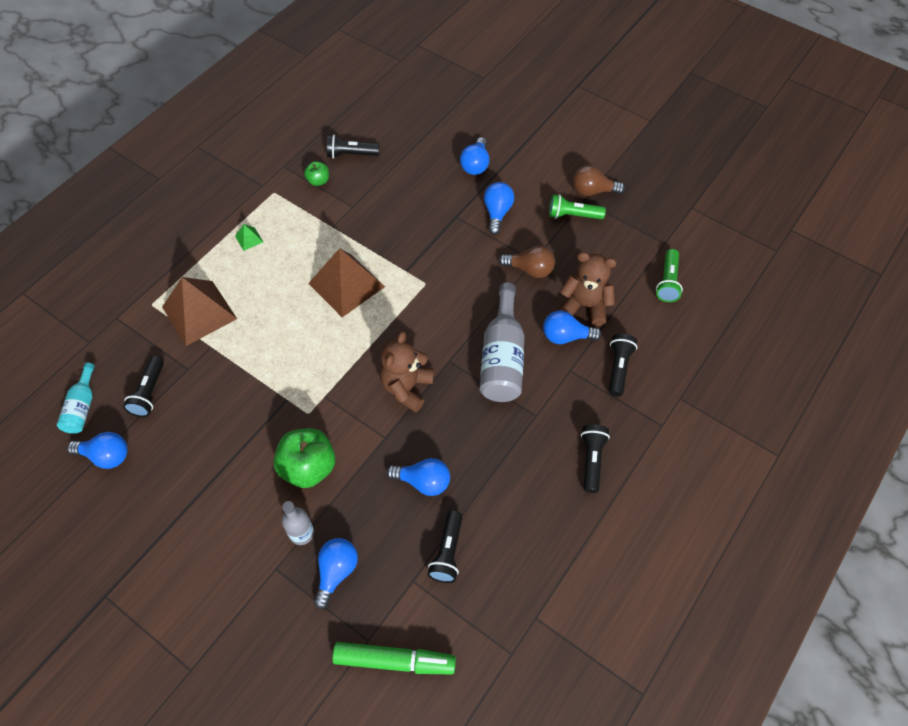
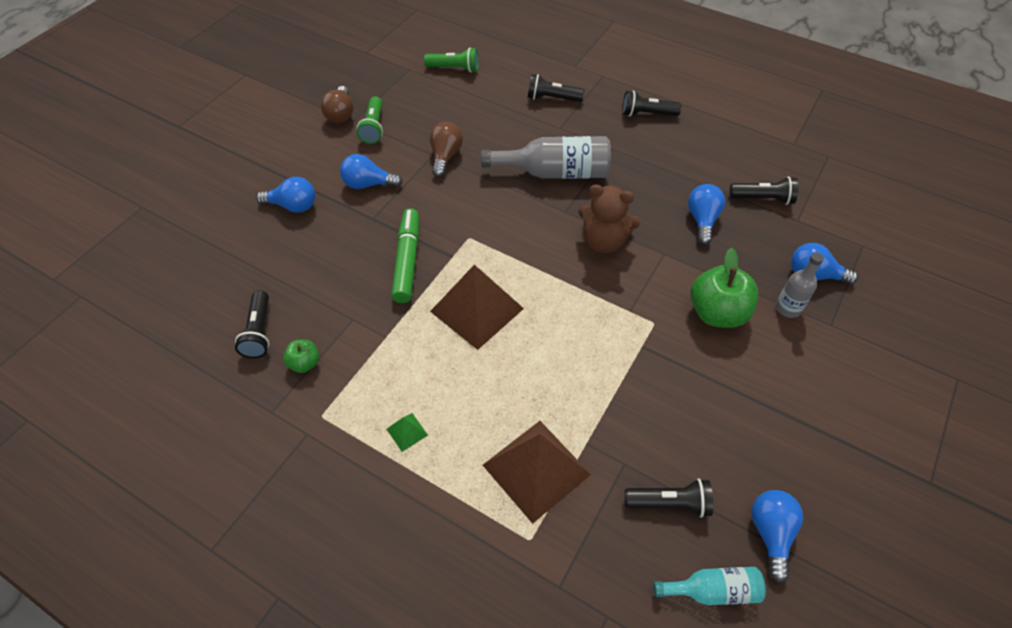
camera: 95 degrees left, 5 degrees down
(394, 660) = (870, 226): green marker -> green marker (407, 261)
(566, 336) = (523, 130): blue light bulb -> none
(585, 306) = (487, 119): brown teddy bear -> none

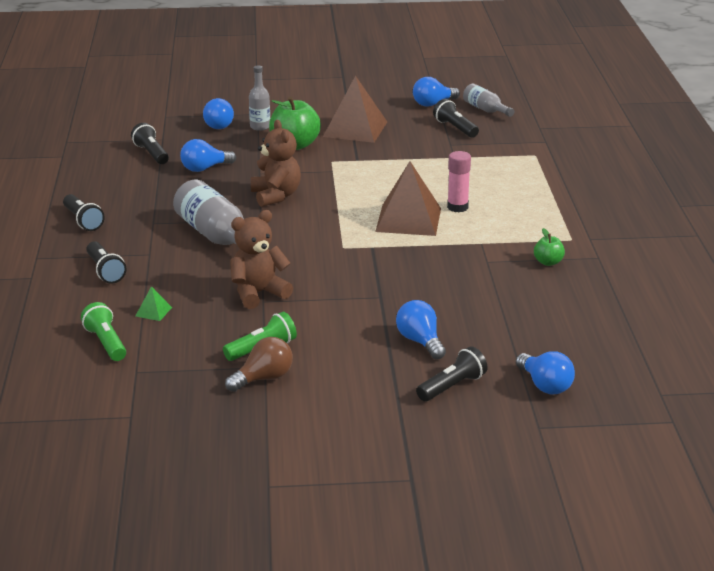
camera: 125 degrees left, 25 degrees down
(259, 332) = (555, 292): black flashlight -> black flashlight (452, 386)
(368, 184) = (343, 316): blue light bulb -> blue light bulb (545, 385)
(407, 261) = (403, 262): green marker -> none
(407, 432) = (534, 208): green pyramid -> green pyramid (153, 311)
(445, 156) = (258, 293): brown light bulb -> brown teddy bear
(467, 364) = (457, 207): none -> pink glue stick
(536, 470) = (493, 165): brown pyramid -> brown pyramid (355, 129)
(712, 590) = (485, 110): turquoise bottle -> grey bottle

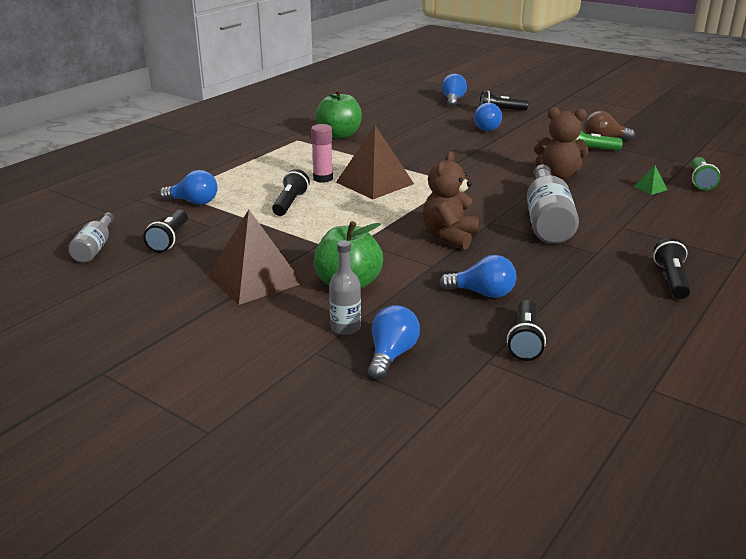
camera: 140 degrees left, 0 degrees up
(105, 271) = (674, 226): black flashlight -> black flashlight (290, 203)
(433, 104) = (117, 277): blue light bulb -> blue light bulb (194, 202)
(548, 262) = (339, 135): green apple -> green apple, size x1.95

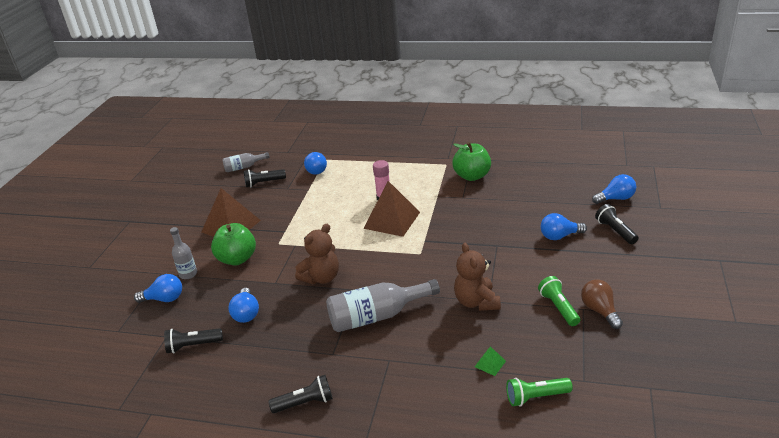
camera: 70 degrees right, 5 degrees up
(290, 203) = (335, 201): black flashlight -> none
(449, 237) = (321, 277): brown teddy bear -> brown teddy bear turned 135 degrees clockwise

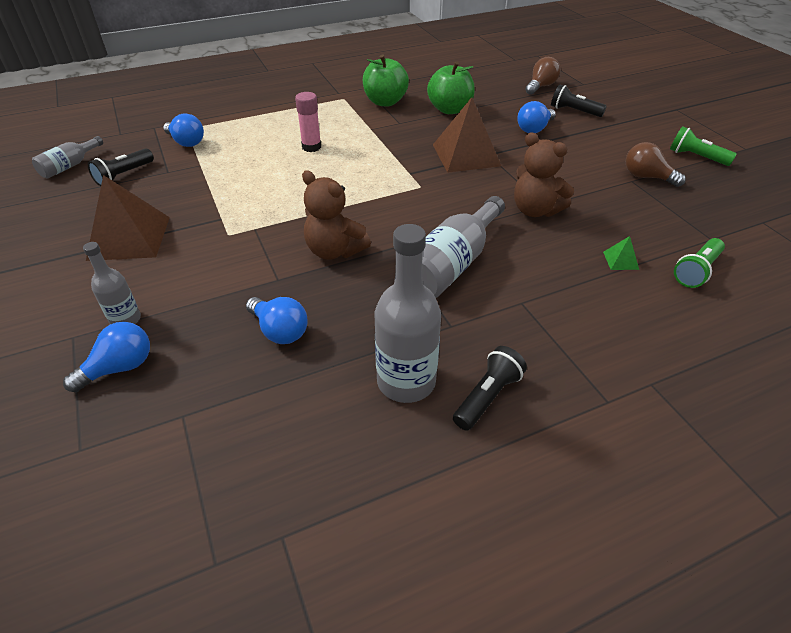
camera: 40 degrees left, 10 degrees up
(193, 346) = (244, 407): black flashlight -> none
(237, 259) = (186, 272): green apple -> green apple (450, 109)
(275, 372) = (406, 381): none -> grey bottle
(321, 277) = (334, 251): brown teddy bear -> brown teddy bear turned 120 degrees clockwise
(391, 220) = (348, 165): brown pyramid -> brown pyramid (466, 155)
(558, 307) = (612, 187): green flashlight -> green flashlight (696, 157)
(616, 198) = (541, 86): blue light bulb -> brown light bulb

